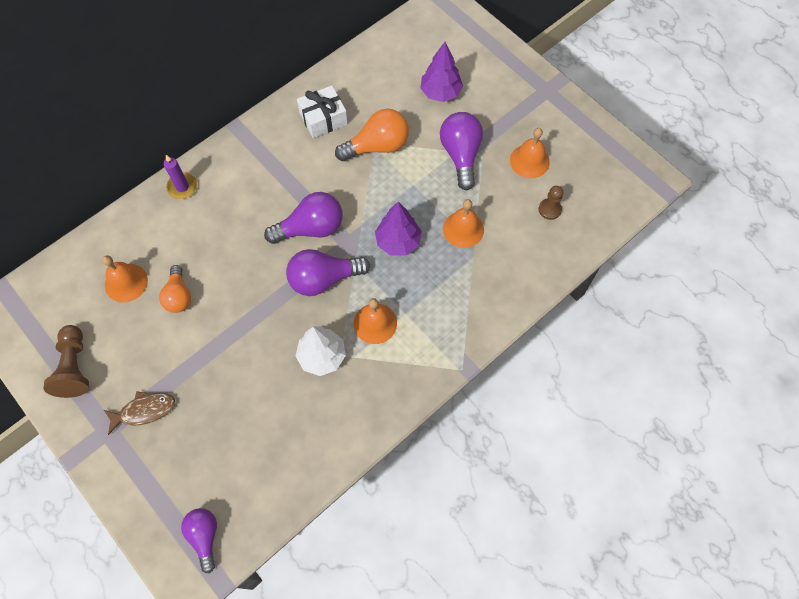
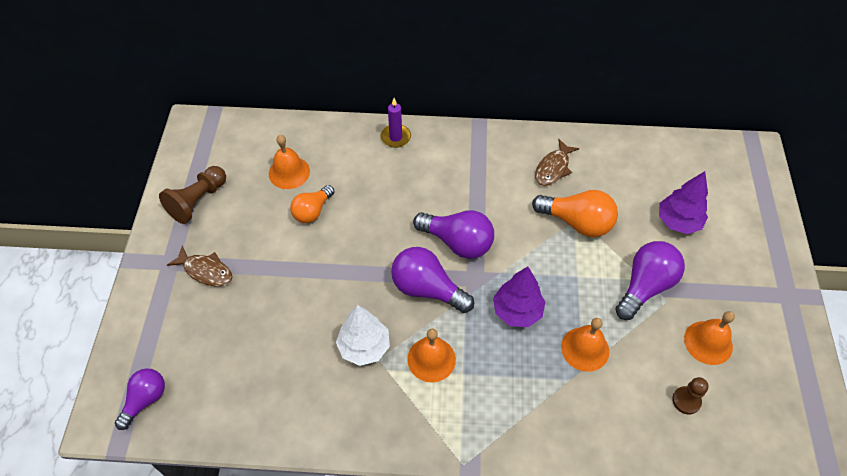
camera: 45 degrees right, 10 degrees down
(323, 119) = (553, 168): white gift -> brown fish

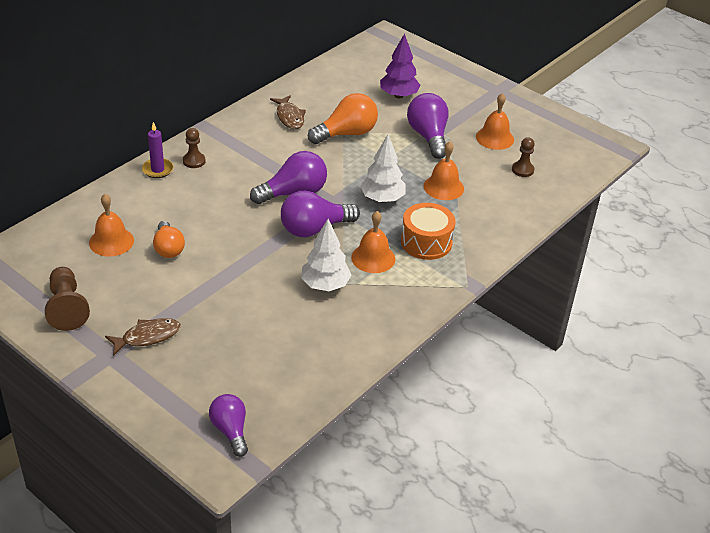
camera: 55 degrees left, 15 degrees down
(429, 150) = (194, 161): none -> brown pawn
(492, 387) = (426, 242): none -> orange drum
(517, 311) = (382, 199): purple tree -> white tree

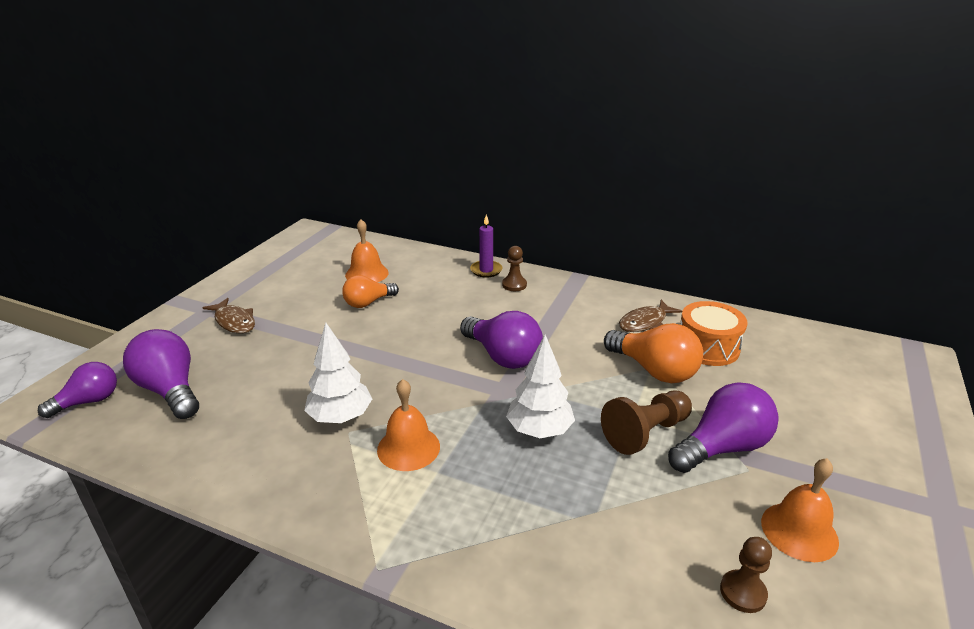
camera: 75 degrees right, 10 degrees down
(67, 308) = (270, 276): brown pawn -> brown pawn (646, 433)
(314, 229) = (444, 386): purple light bulb -> purple light bulb (170, 390)
(398, 95) = (789, 397): purple tree -> none
(426, 242) = (466, 496): orange drum -> orange drum (707, 347)
(443, 187) = (611, 490): orange bell -> none

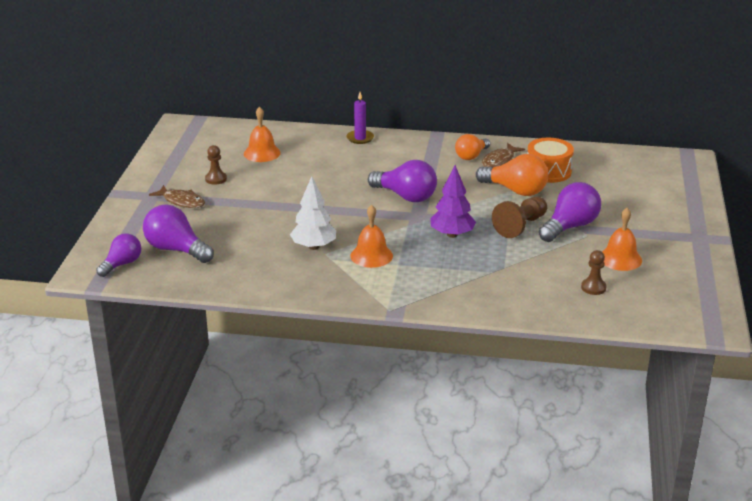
camera: 15 degrees left, 0 degrees up
(368, 303) = (279, 174): orange light bulb -> orange light bulb (471, 156)
(514, 285) = (389, 146): brown pawn -> brown pawn (216, 179)
(539, 430) = (452, 234): white tree -> purple tree

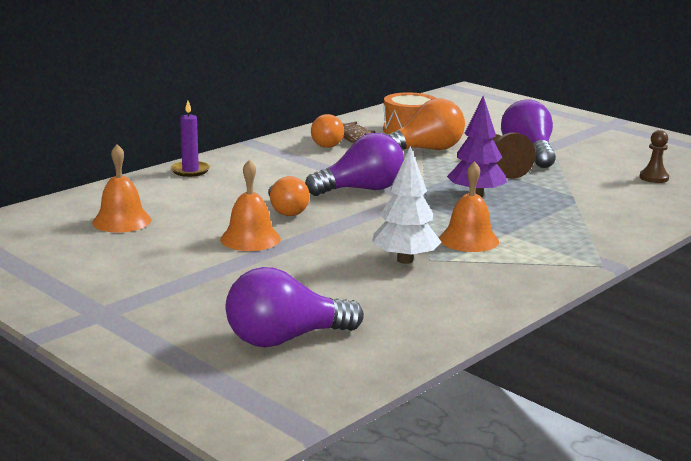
camera: 55 degrees left, 10 degrees down
(122, 264) = (266, 389): purple light bulb -> none
(182, 201) = (156, 299): brown fish -> none
(216, 179) = (135, 262): brown pawn -> none
(338, 188) = (286, 211): none -> orange light bulb
(620, 258) = (612, 155): orange bell -> orange bell (250, 239)

